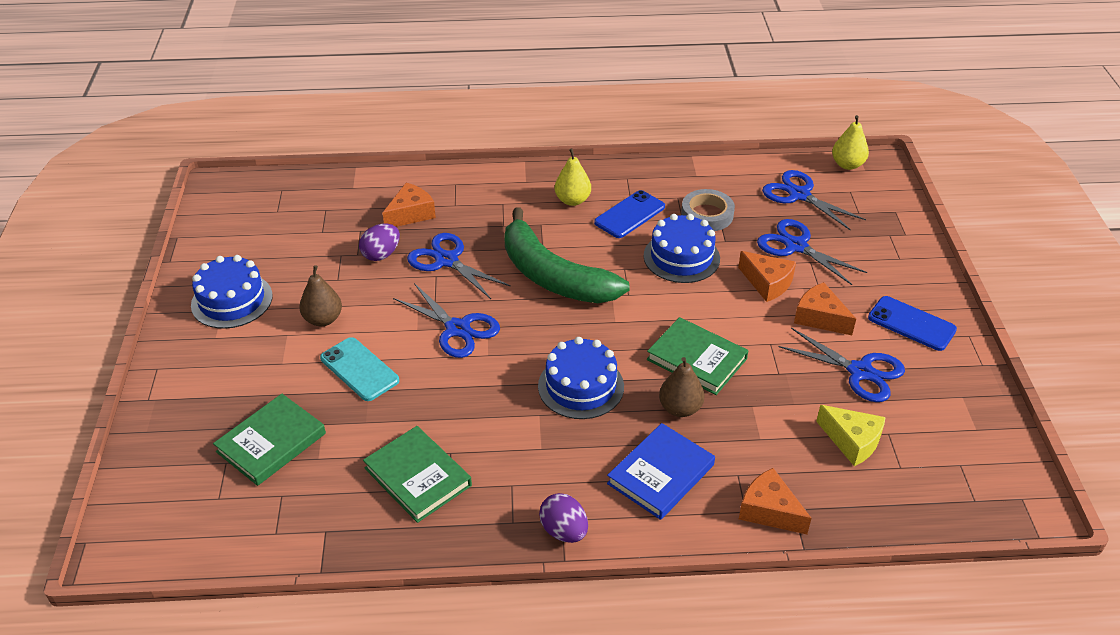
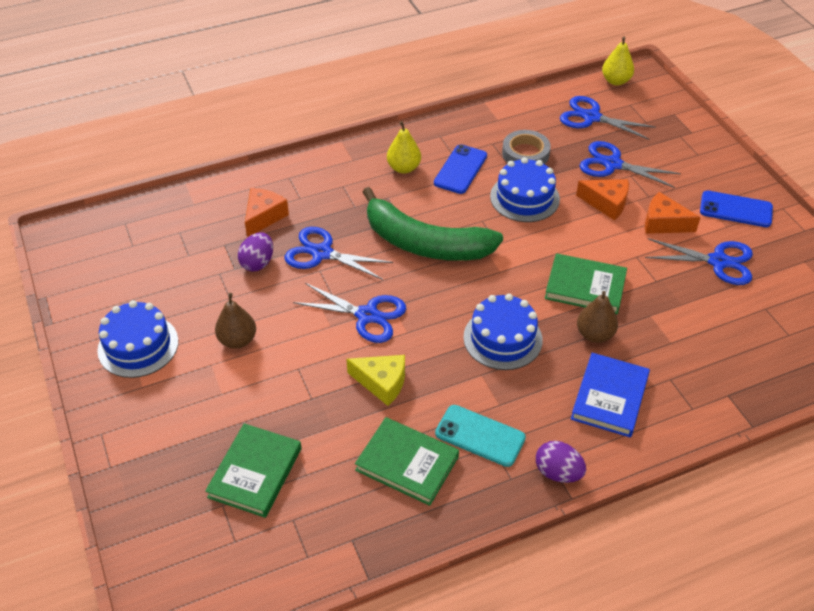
camera: 20 degrees left, 5 degrees up
(359, 369) = (298, 379): turquoise phone -> turquoise phone (480, 436)
(769, 511) = (710, 402): orange cheese -> none
(852, 441) = (742, 323): yellow cheese -> yellow cheese (382, 383)

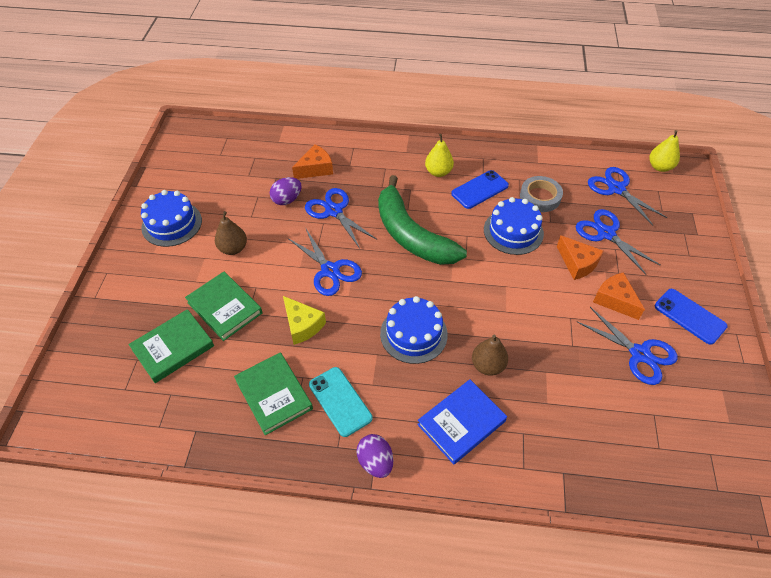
camera: 30 degrees right, 5 degrees up
(585, 287) = (509, 323): green book -> green book (225, 308)

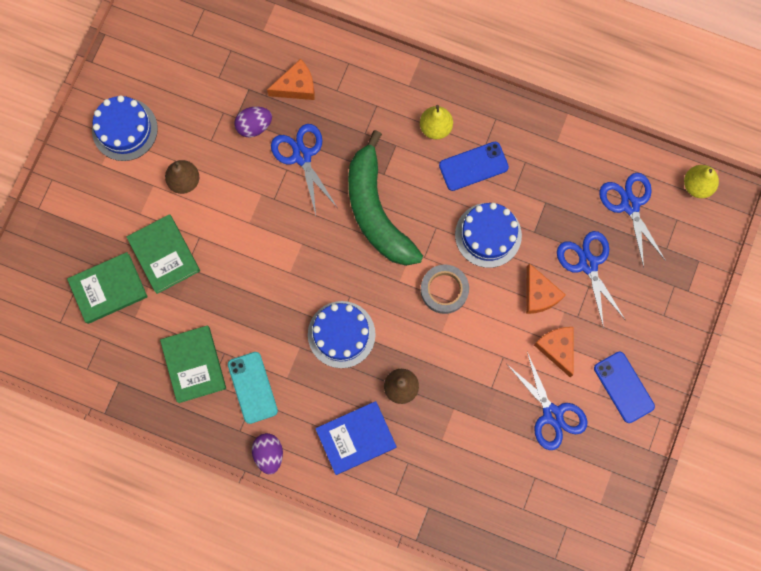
camera: 15 degrees right, 25 degrees up
(302, 325) = (236, 296): yellow cheese -> none
(330, 270) = (278, 236): blue scissors -> none
(540, 197) = (537, 194): grey tape -> grey tape (444, 290)

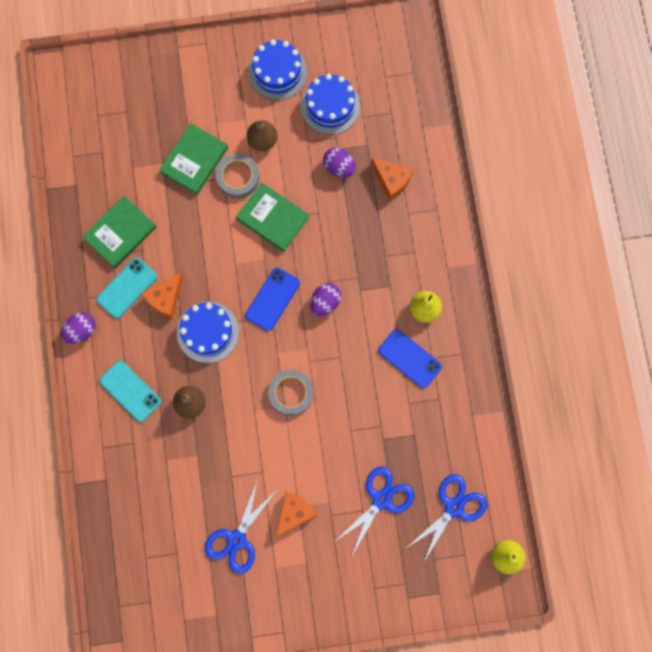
camera: 60 degrees right, 0 degrees up
(108, 289) = (144, 135): green book -> green book (272, 218)
(206, 224) = (238, 177): none -> grey tape
(302, 156) = (336, 218): blue scissors -> none
(356, 438) = (130, 391): blue book -> turquoise phone
(376, 211) = (325, 302): green banana -> purple egg
(488, 235) = (358, 403): blue cake -> blue cake (330, 106)
(539, 294) = (332, 473): orange cheese -> orange cheese (165, 298)
(623, 387) = (293, 587): blue phone -> blue phone (272, 299)

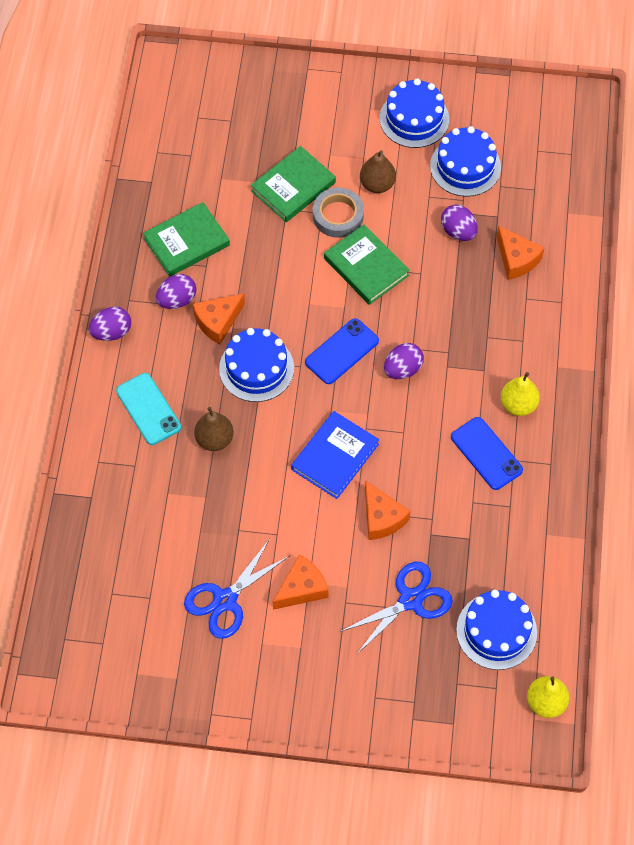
camera: 15 degrees right, 15 degrees down
(127, 288) = (177, 300): turquoise phone -> purple egg
(291, 393) = (335, 457): grey tape -> blue book
(341, 436) = (381, 518): none -> orange cheese
(454, 507) = (496, 631): blue scissors -> blue cake

